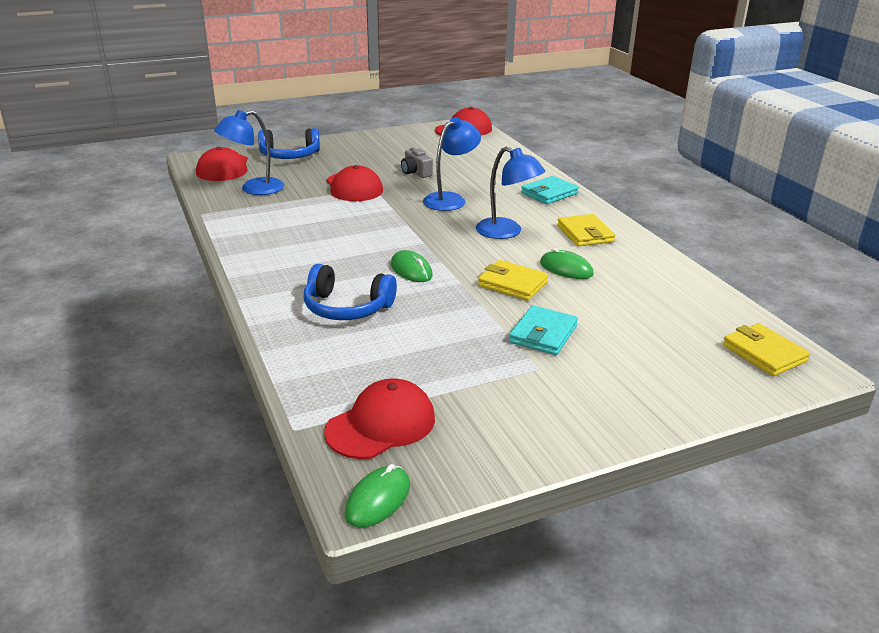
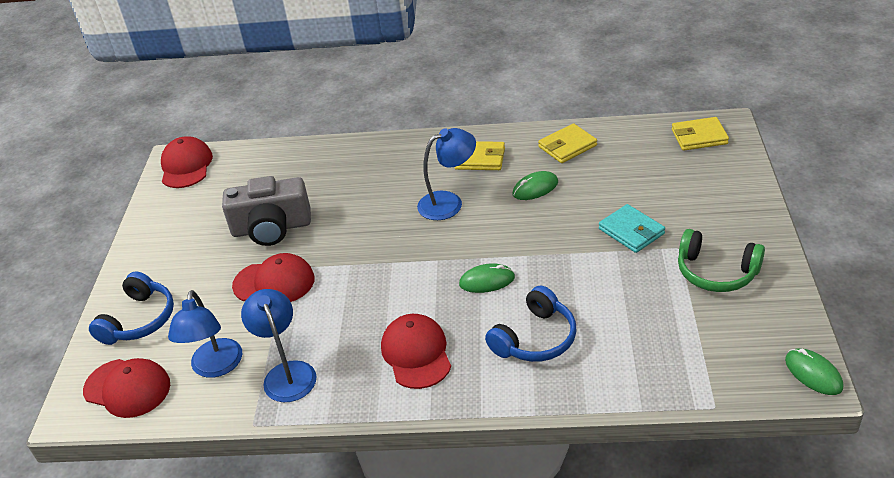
camera: 60 degrees left, 10 degrees up
(381, 425) = (724, 353): red cap -> red cap (416, 353)
(416, 172) = (271, 228): grey camera -> grey camera, size x2.03
(450, 199) = (355, 219): blue lamp -> blue lamp (287, 373)
(512, 284) = (545, 225): yellow wallet -> yellow wallet (567, 146)
(515, 401) = (716, 272): none -> green headphones
(549, 193) = (387, 154): turquoise wallet -> none

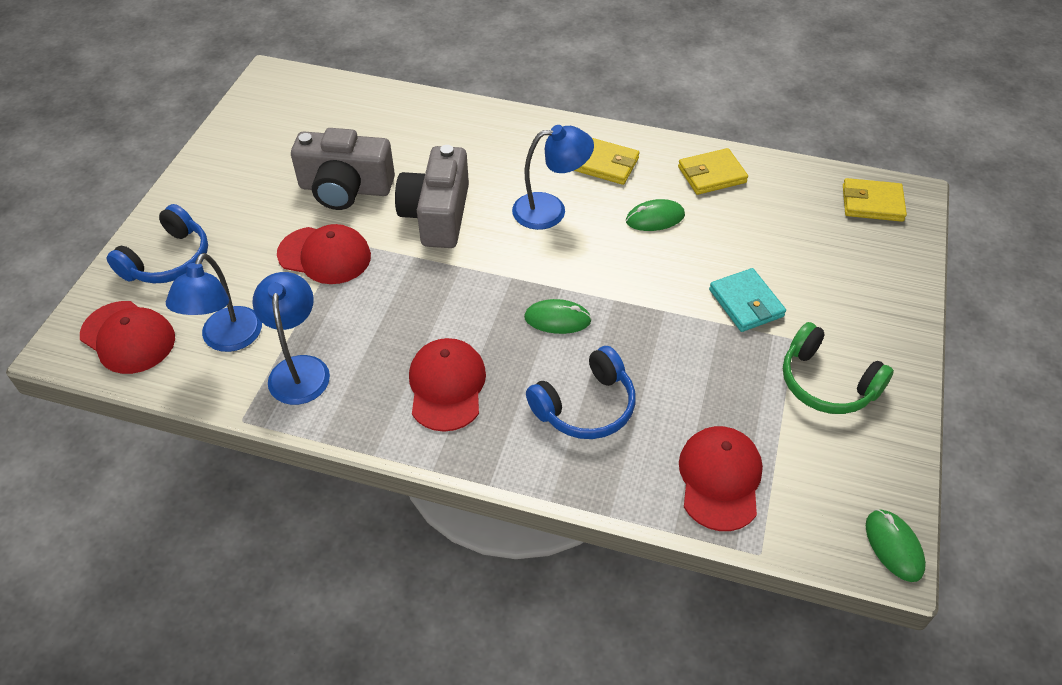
camera: 10 degrees right, 10 degrees up
(186, 166) = (281, 89): red cap -> red cap (720, 479)
(357, 229) = (437, 215): none -> grey camera

